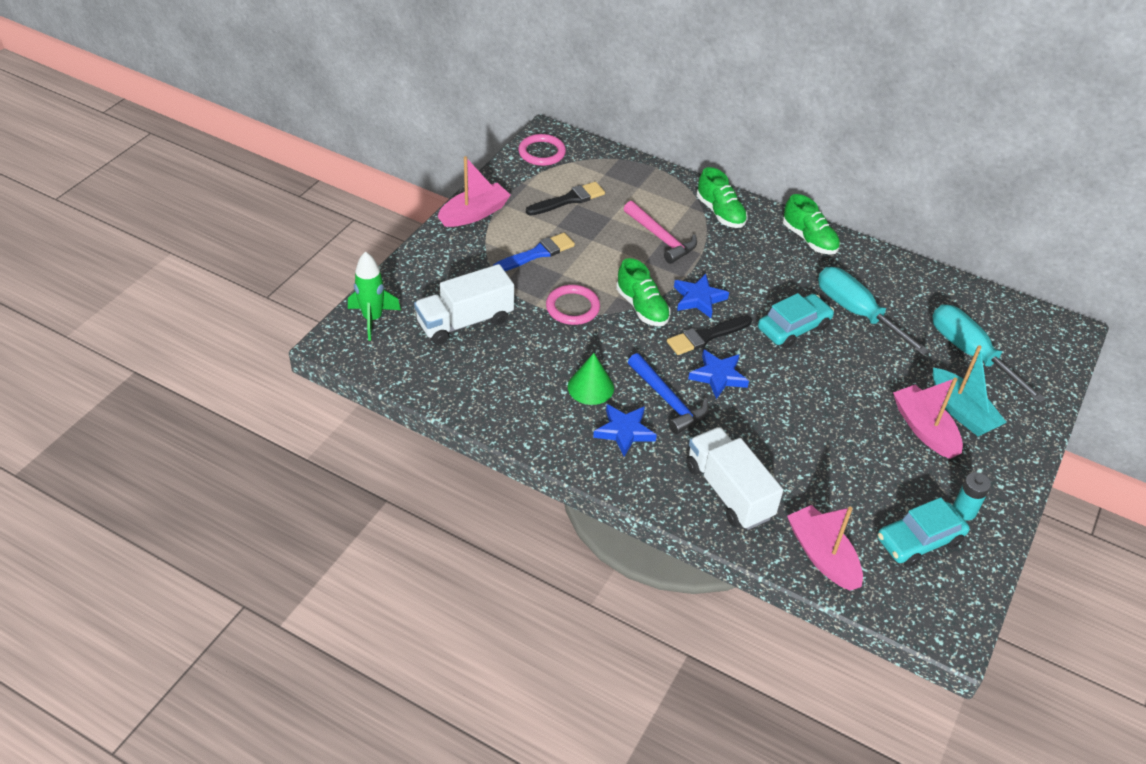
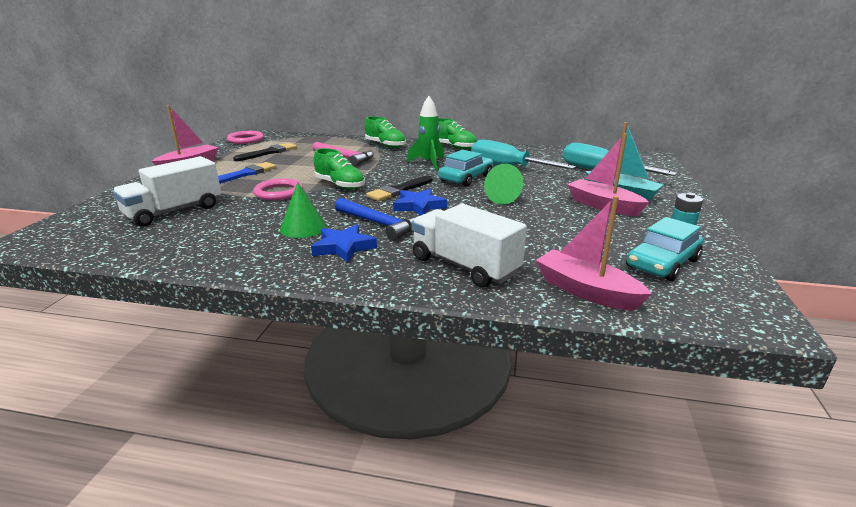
camera: 15 degrees left, 20 degrees down
(373, 319) = (74, 222): green rocket -> green rocket (428, 163)
(698, 299) = (385, 176): blue star -> none
(821, 385) = (505, 198): none -> green cone

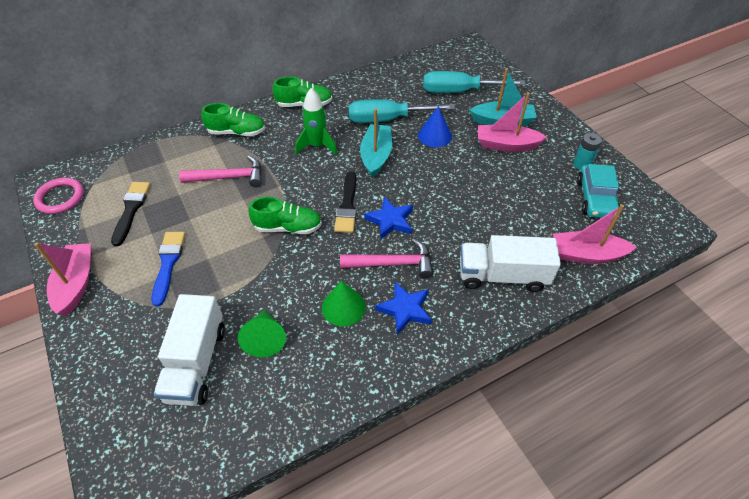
camera: 40 degrees left, 25 degrees up
(278, 192) = (249, 272): pink ring -> none
(380, 224) = (393, 263): blue hammer -> pink hammer
(466, 178) = (376, 156): turquoise car -> turquoise boat
(505, 198) = (437, 171): green cone -> green cone (265, 339)
(536, 183) = (434, 135): none -> blue cone

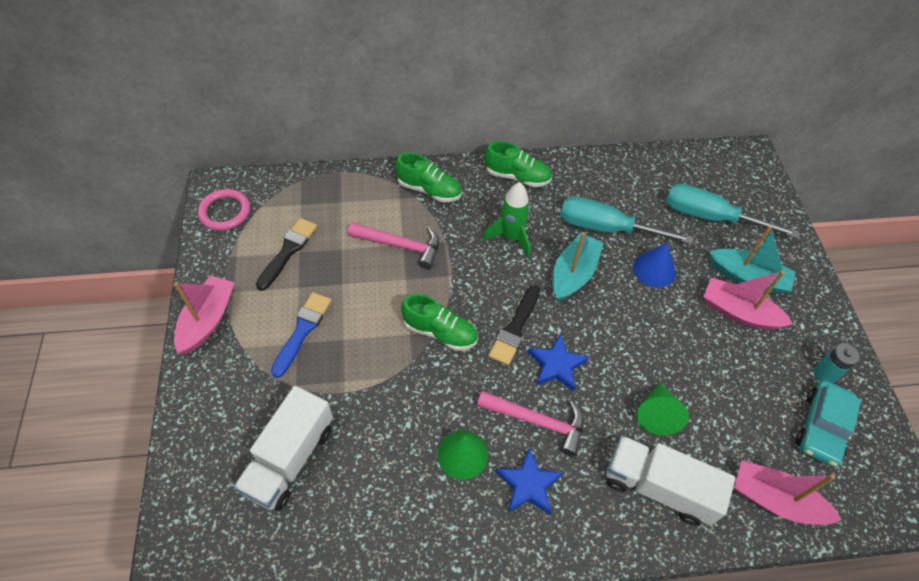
camera: 20 degrees right, 5 degrees up
(265, 339) = (367, 459): green cone -> green cone (657, 414)

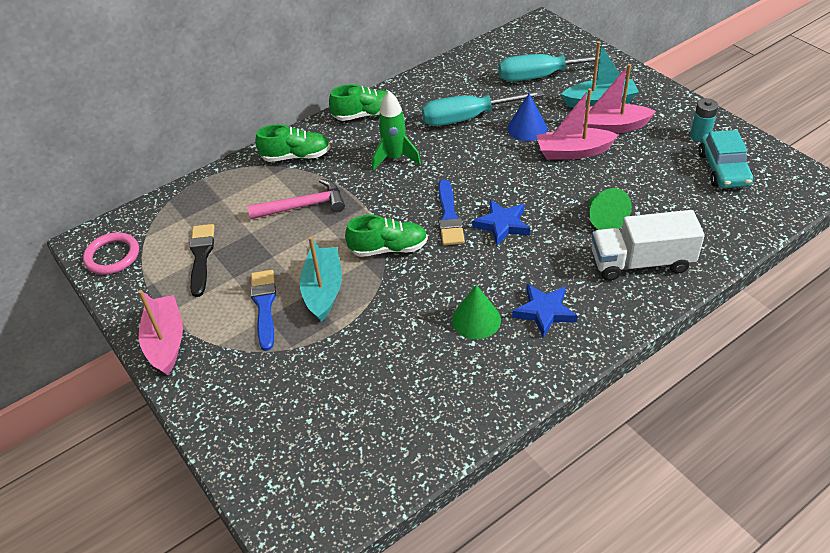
camera: 25 degrees left, 10 degrees down
(290, 458) = (331, 399): white truck -> none
(515, 328) = (449, 216): black brush -> blue brush
(537, 421) = (517, 268): pink hammer -> none
(573, 274) = (466, 159): turquoise boat -> turquoise boat (323, 290)
(774, 500) = (726, 228): pink boat -> pink boat (573, 152)

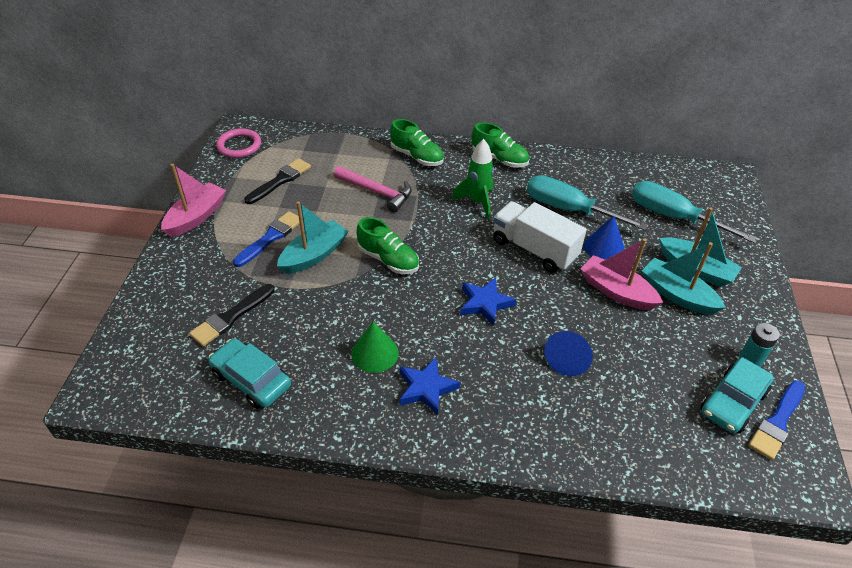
camera: 40 degrees right, 0 degrees up
(325, 389) = (231, 317): none -> black brush
(413, 415) = (251, 379): none -> turquoise car
(449, 216) = (457, 269): blue brush -> blue brush (777, 422)
(603, 218) = (568, 359): green cone -> blue cone
(610, 127) = (677, 295): pink boat -> turquoise boat
(641, 262) = (549, 416): white truck -> white truck (534, 249)

